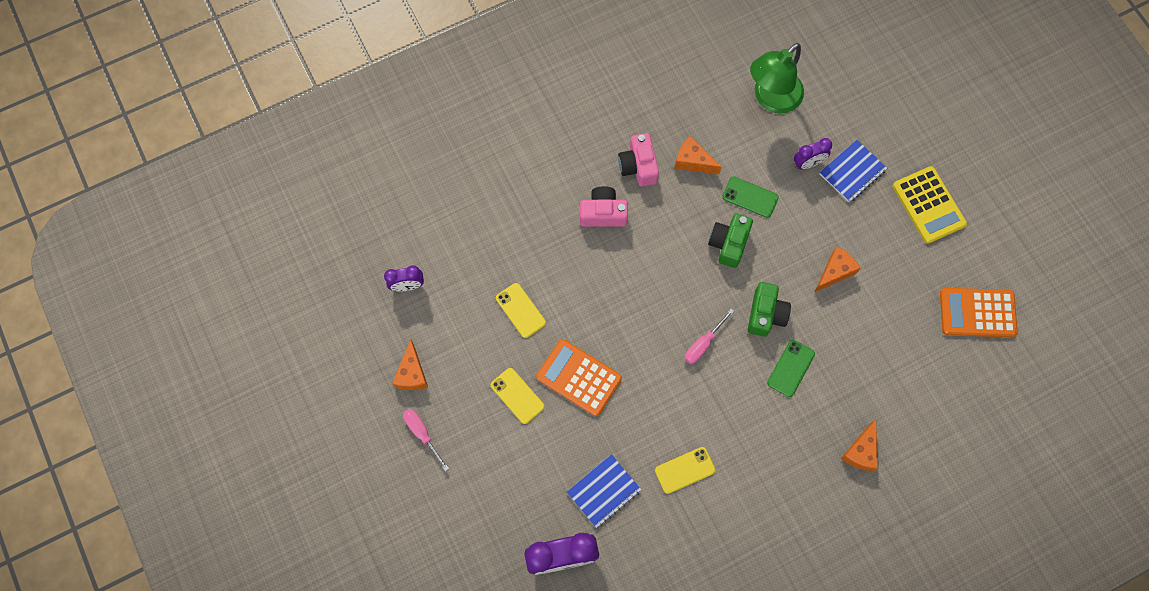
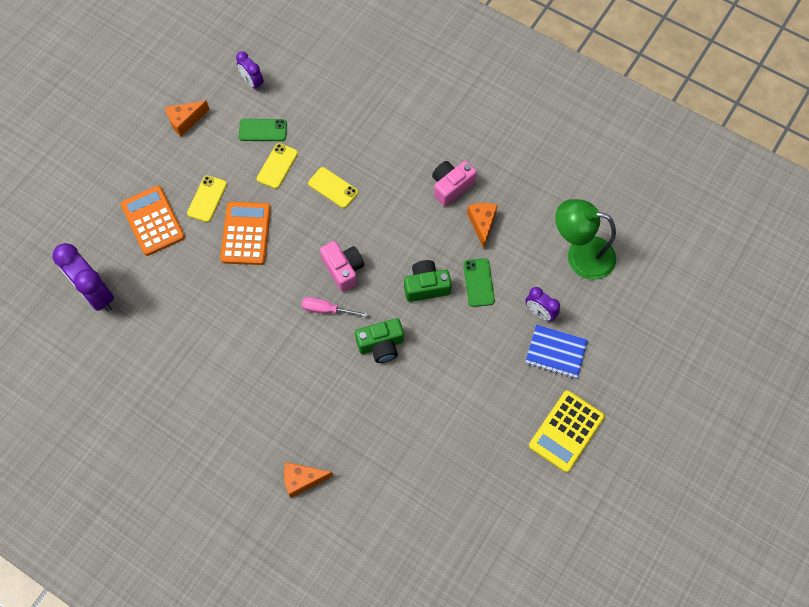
camera: 60 degrees right, 5 degrees down
(422, 433) = (142, 151): pink screwdriver -> none
(603, 213) = (394, 182): pink camera -> pink camera (343, 269)
(604, 491) = (163, 297): blue notebook -> none
(684, 470) = (212, 348): yellow phone -> yellow phone (333, 188)
(790, 368) = (345, 387): green phone -> green phone (263, 130)
(835, 272) = (453, 382): orange cheese -> none
(977, 312) = (489, 521): orange calculator -> orange calculator (153, 221)

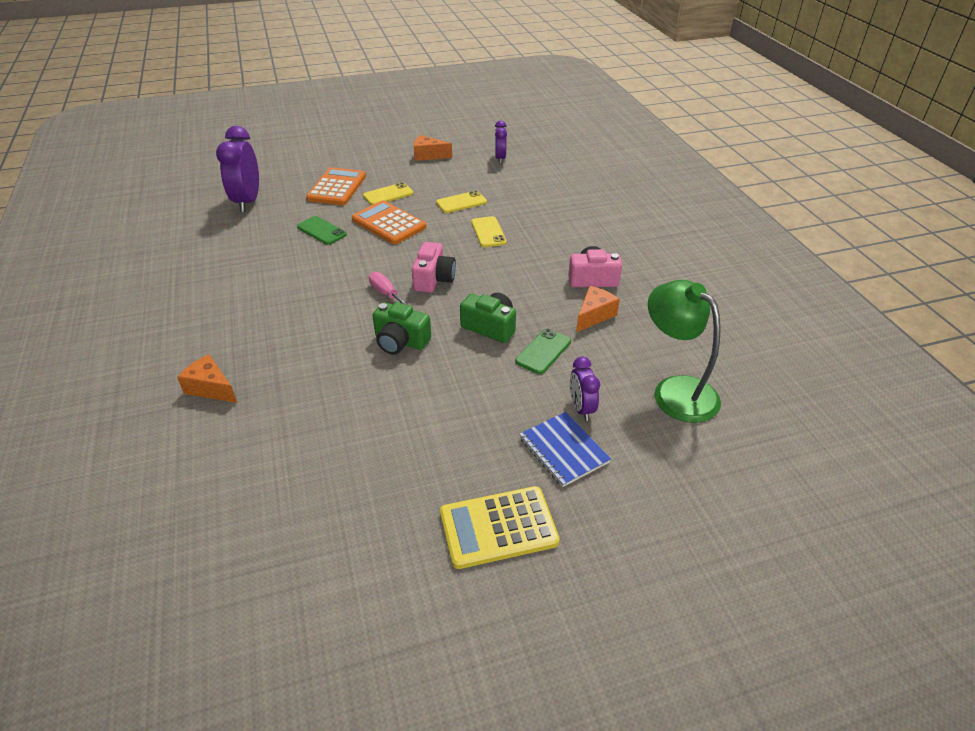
camera: 40 degrees right, 25 degrees down
(246, 233) = (389, 223): orange calculator -> orange calculator turned 90 degrees counterclockwise
(263, 130) = (476, 182): green phone -> green phone (322, 231)

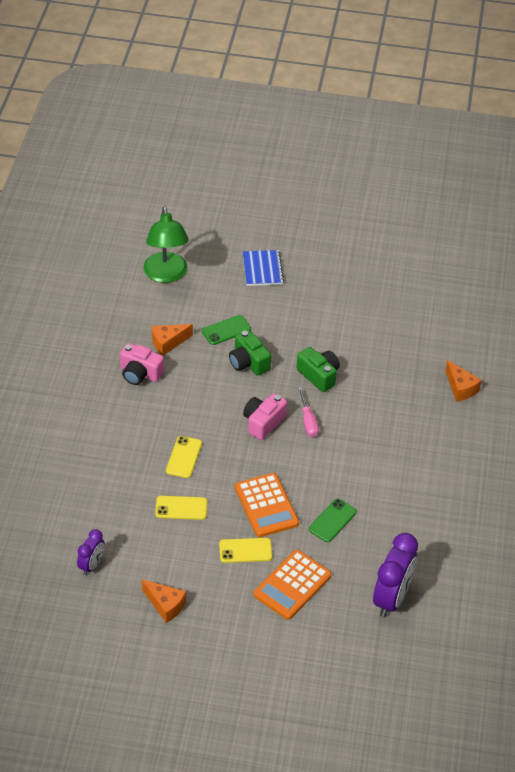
camera: 155 degrees left, 5 degrees up
(322, 231) = (332, 520): green phone -> green phone turned 60 degrees clockwise
(498, 527) = (324, 249): yellow calculator -> none
(581, 408) = (233, 286): purple clock -> none

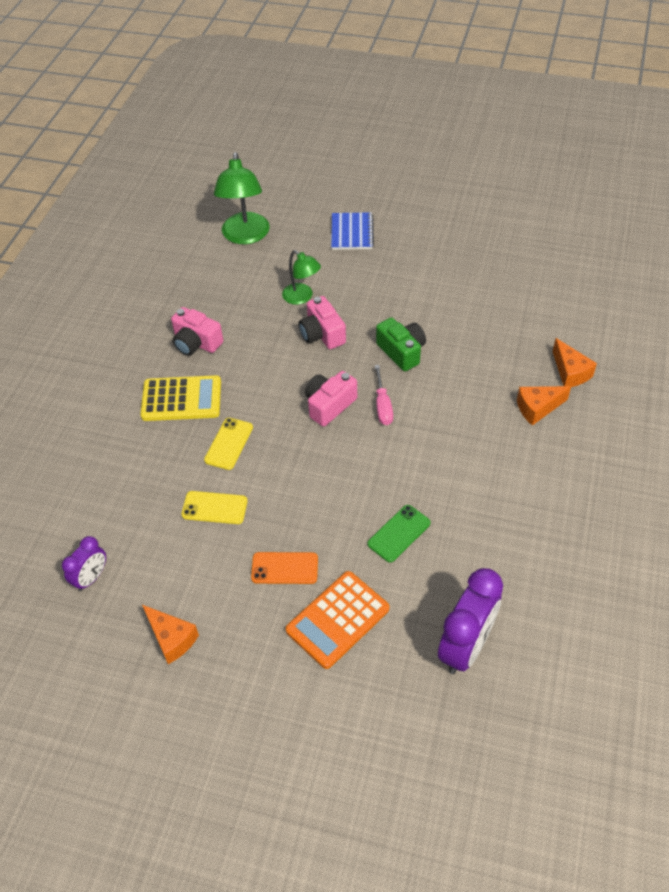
camera: 10 degrees right, 5 degrees up
(136, 422) = (181, 399): none -> yellow calculator
(168, 343) = (234, 309): orange cheese -> orange cheese (537, 408)
(226, 330) = (302, 297): green phone -> green lamp
(245, 550) = (284, 568): yellow phone -> orange phone
(248, 362) = (322, 334): green camera -> pink camera
(266, 505) = (318, 509): orange calculator -> none

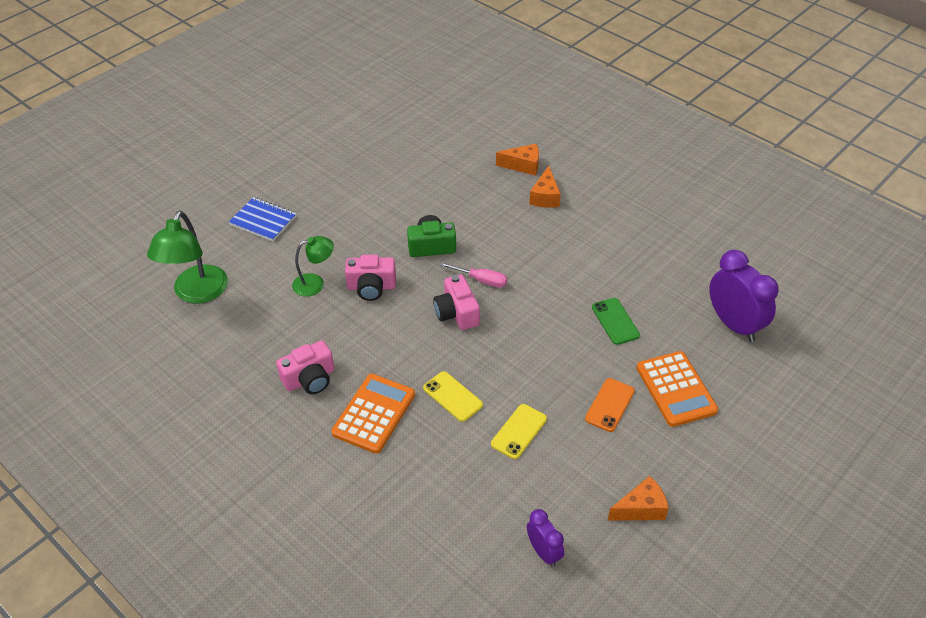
camera: 65 degrees left, 5 degrees down
(181, 399) = (374, 414): yellow calculator -> orange calculator
(245, 236) = (197, 293): green lamp -> green lamp turned 75 degrees clockwise

